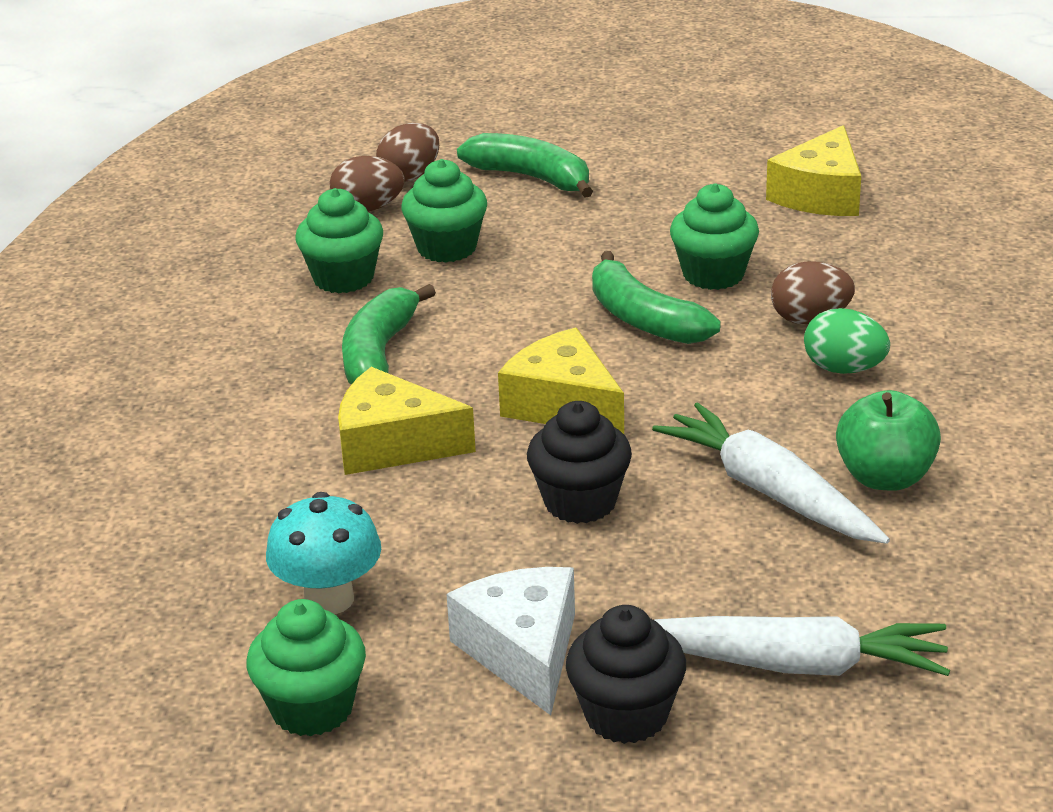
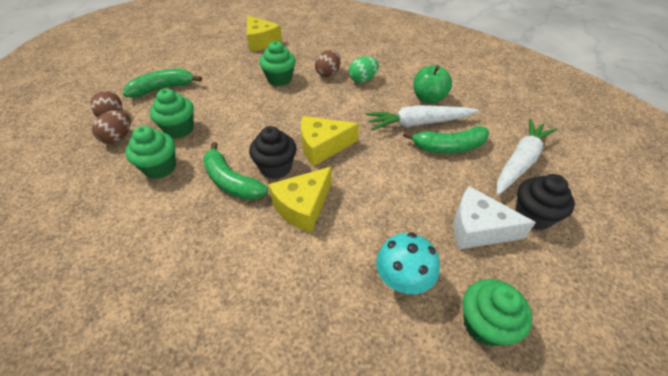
camera: 60 degrees left, 15 degrees up
(580, 502) = (389, 169): black cupcake -> black cupcake (276, 168)
(643, 319) = (288, 104): green banana -> green banana (449, 147)

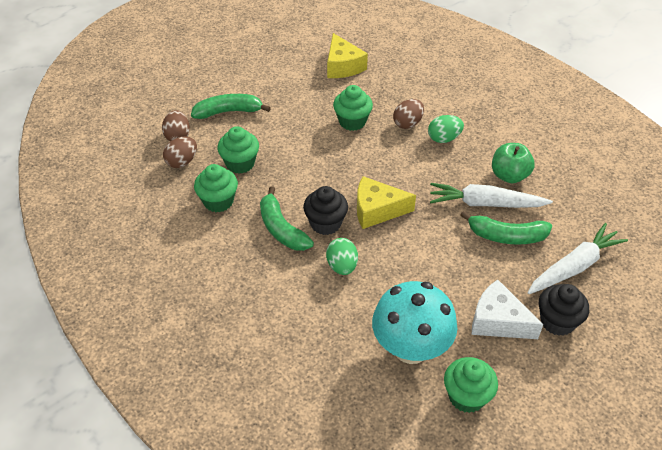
camera: 15 degrees right, 0 degrees up
(303, 206) = (342, 266): yellow cheese -> green egg
(402, 280) = (411, 348): turquoise mushroom -> turquoise mushroom, size x1.57

